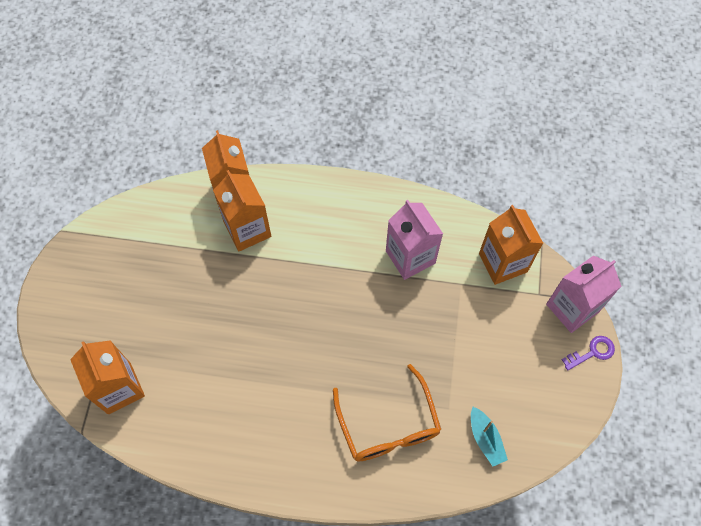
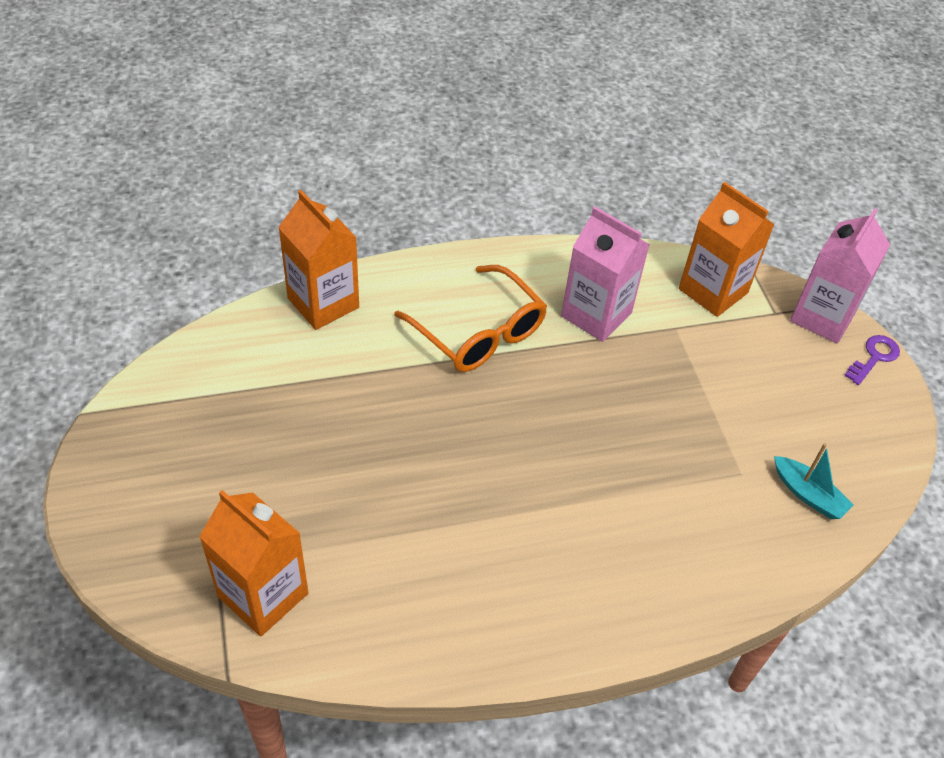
camera: 25 degrees left, 15 degrees down
(247, 229) = (362, 340): orange carton -> none
(388, 425) = (675, 518): orange glasses -> orange glasses (479, 332)

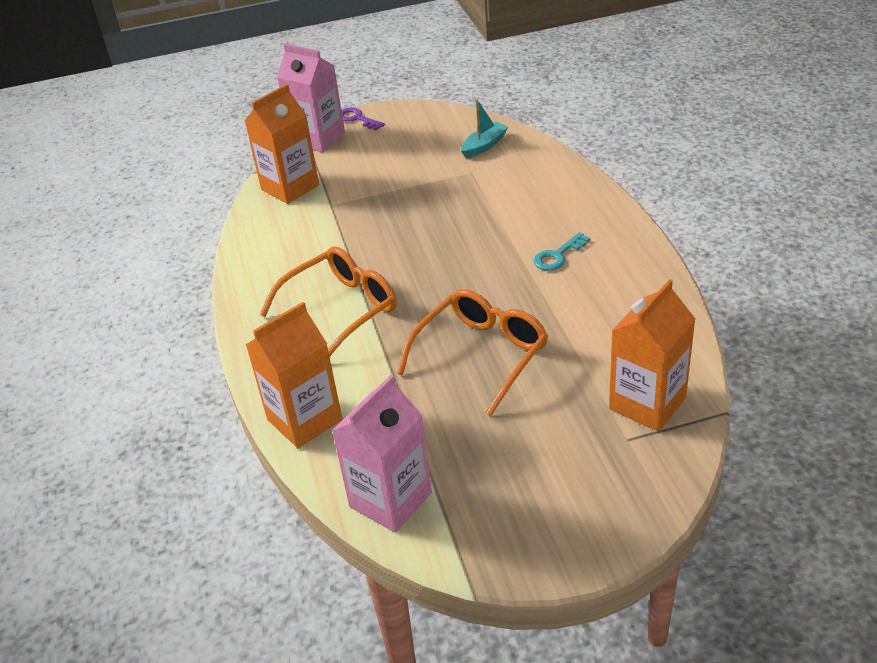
camera: 85 degrees left, 10 degrees down
(379, 448) = (481, 355): none -> orange glasses
(545, 548) = (558, 255): none -> turquoise key
(596, 315) = (317, 245): pink carton -> pink carton (390, 499)

